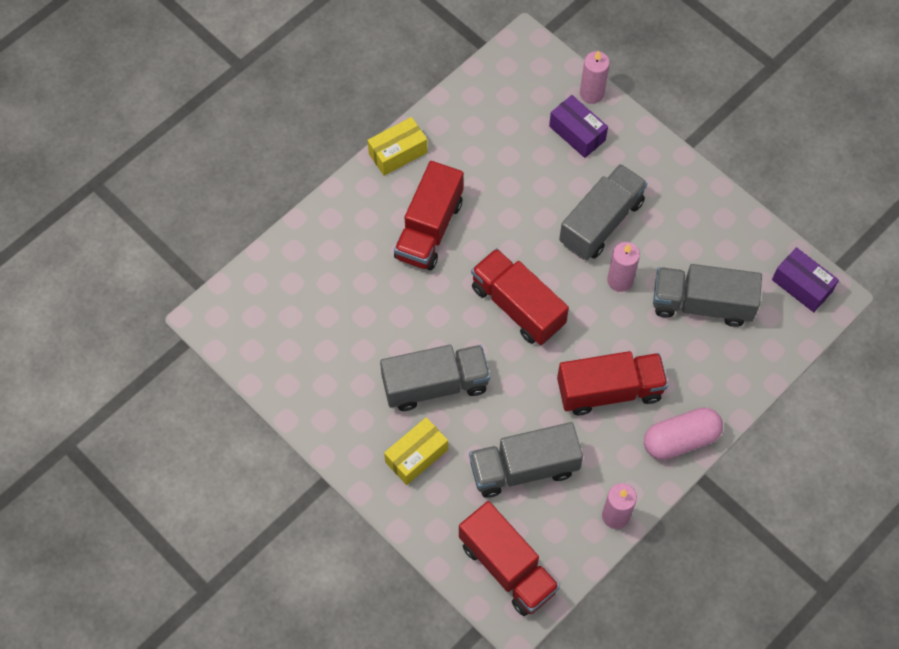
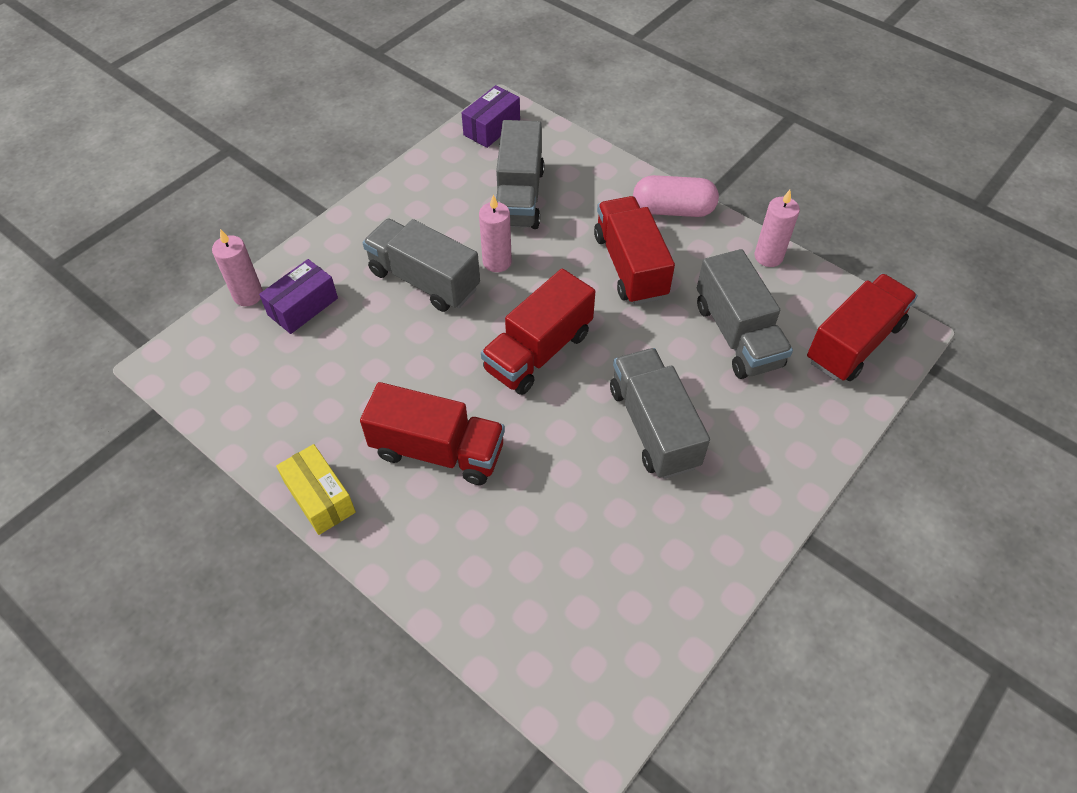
camera: 95 degrees left, 10 degrees down
(416, 456) = (749, 439): yellow box -> none
(680, 439) = (673, 210): pink capsule -> pink capsule turned 60 degrees counterclockwise

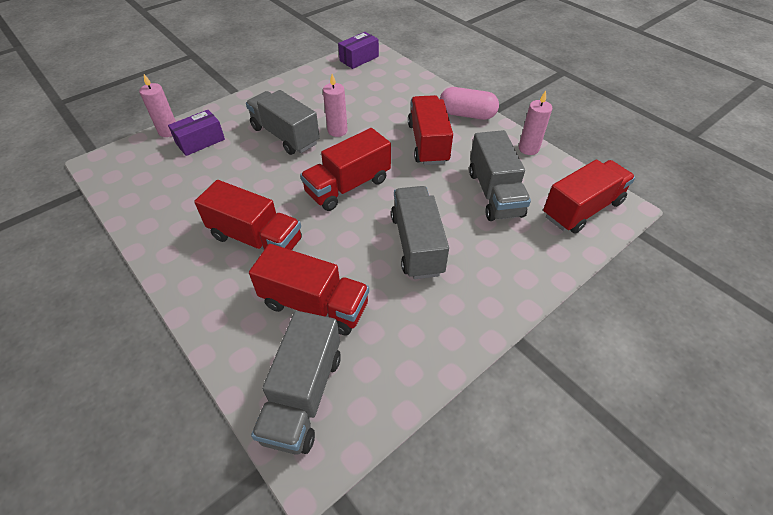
camera: 10 degrees right, 5 degrees down
(320, 498) = (162, 257): yellow box -> none
(519, 197) = (364, 97): grey truck -> grey truck (303, 395)
(545, 533) = (314, 305): none -> red truck

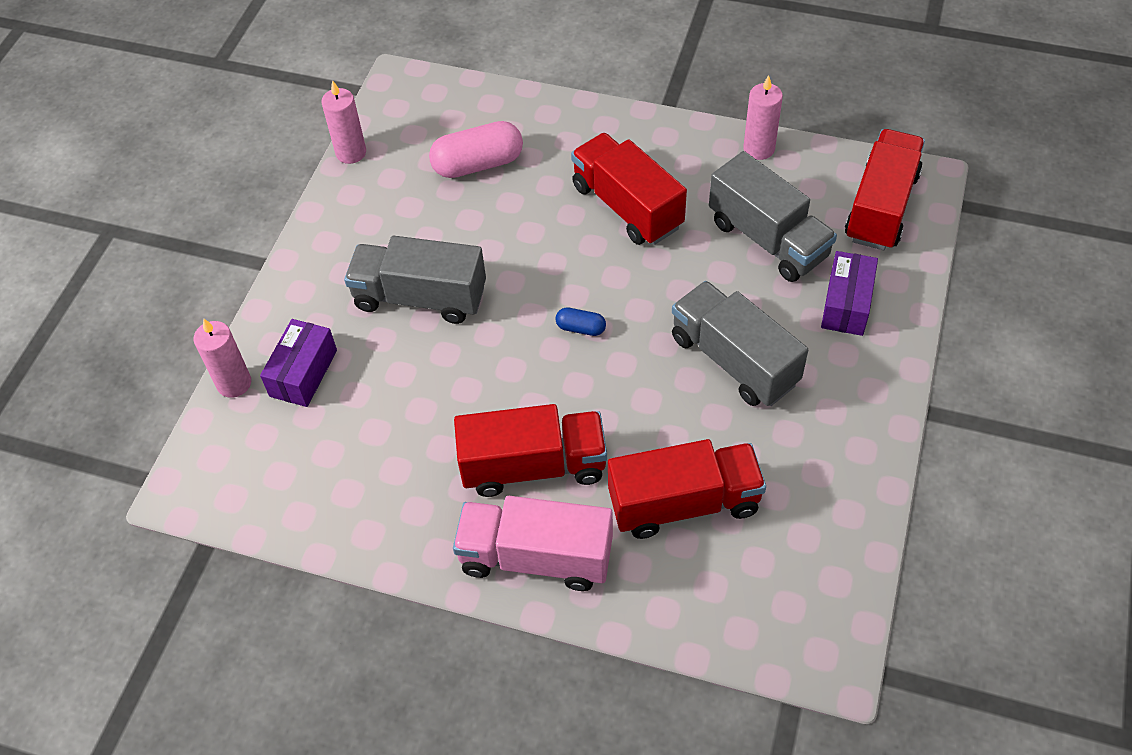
camera: 30 degrees left, 5 degrees up
(209, 285) = (536, 557): none -> pink truck
(303, 395) = (764, 605): grey truck -> none
(337, 131) = (487, 250): pink candle -> pink candle (351, 153)
(348, 186) = (581, 328): red truck -> blue capsule
(359, 59) = (400, 106): purple box -> purple box (846, 304)
(467, 114) = (640, 132): pink capsule -> pink capsule (478, 164)

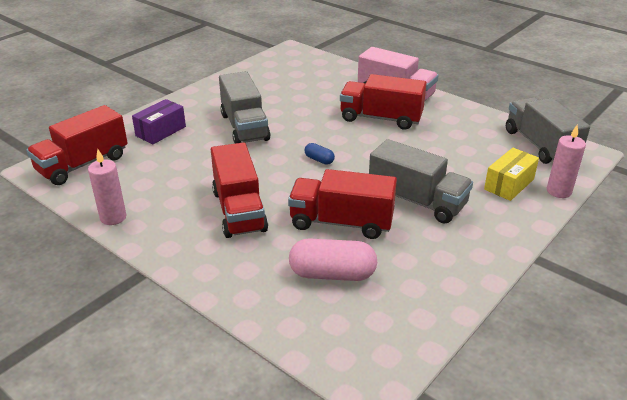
camera: 160 degrees left, 20 degrees down
(303, 373) = (509, 184): purple box -> yellow box
(351, 153) = (445, 322): pink candle -> none
(684, 503) = (314, 92): red truck -> red truck (341, 222)
(768, 239) = (168, 168): grey truck -> grey truck (540, 145)

